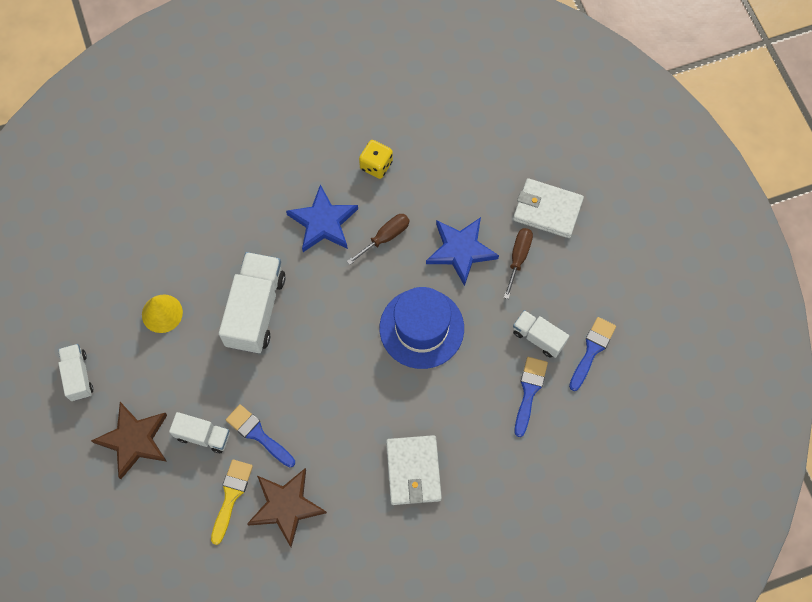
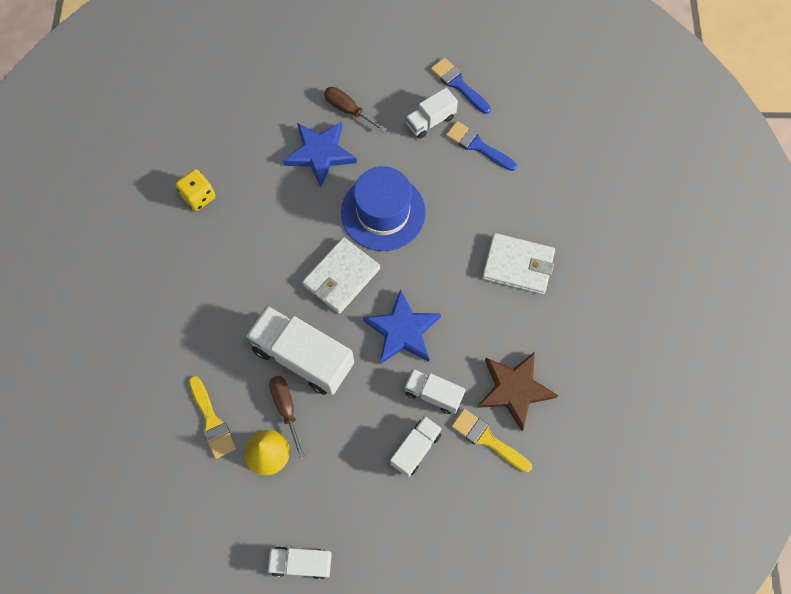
camera: 70 degrees left, 0 degrees up
(134, 440) = (395, 521): brown star -> none
(175, 260) = (212, 421): none -> yellow brush
(258, 434) = (433, 394): blue brush -> white truck
(323, 222) = (237, 264): blue star -> blue star (402, 331)
(385, 237) = (278, 213): brown screwdriver -> brown screwdriver (286, 408)
(547, 210) = (312, 71): white wallet -> white wallet (341, 277)

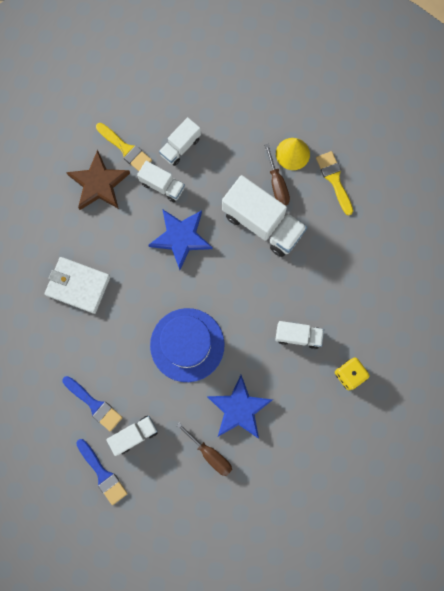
camera: 175 degrees left, 10 degrees up
(301, 563) = (269, 77): white truck -> white truck (298, 336)
(341, 277) = (227, 288): white wallet -> none

